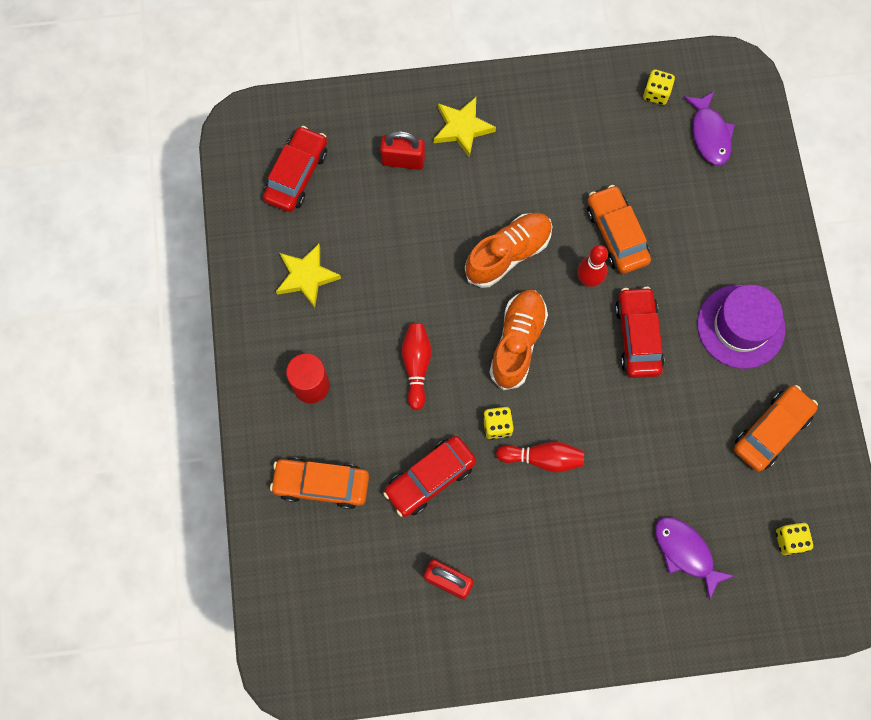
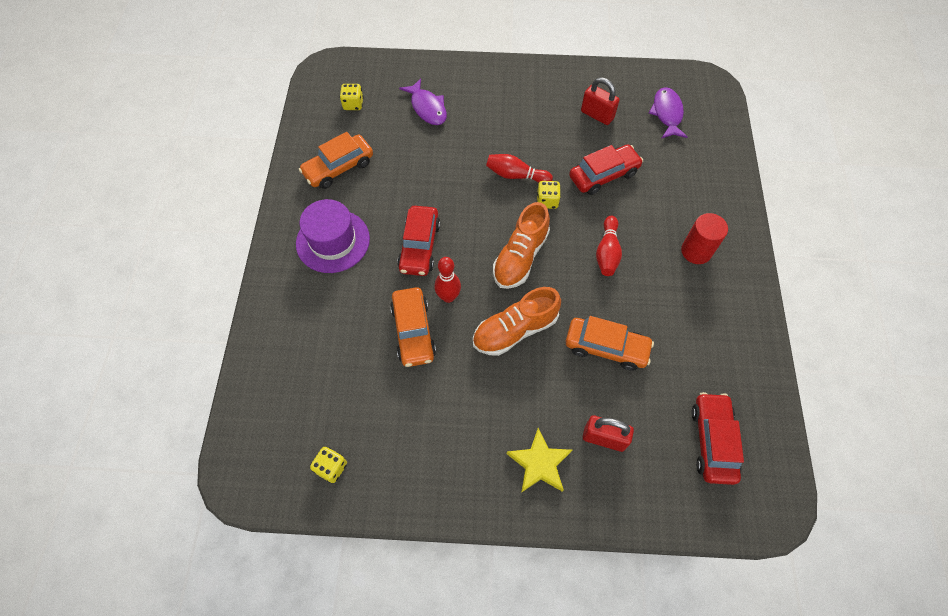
camera: 170 degrees left, 10 degrees down
(297, 175) = (712, 441): red car -> red car turned 150 degrees clockwise
(306, 276) = (701, 340): yellow star -> none
(321, 484) = (687, 183): orange car -> orange car (606, 347)
(709, 134) = (294, 413): purple fish -> purple fish (667, 113)

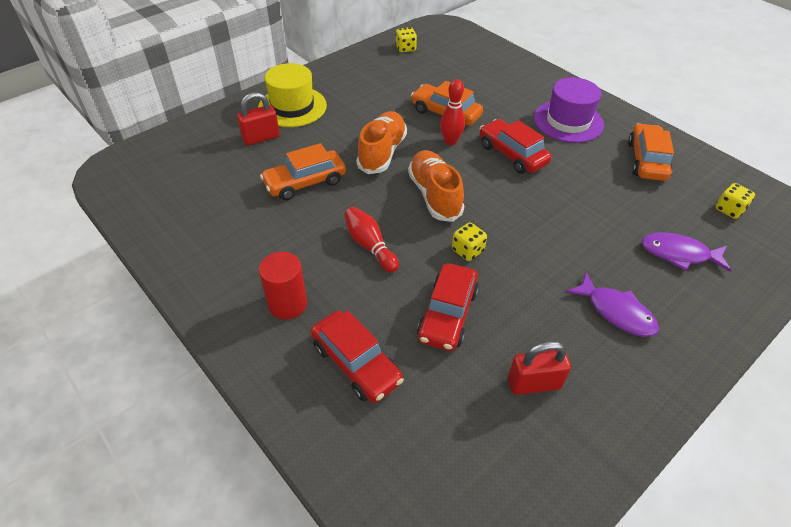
camera: 135 degrees right, 15 degrees down
(516, 175) = (521, 252): red bowling pin -> none
(539, 463) = (292, 107): yellow star -> yellow hat
(667, 113) = (463, 461): purple fish -> purple fish (616, 312)
(712, 441) = (178, 178): red car -> red car (356, 363)

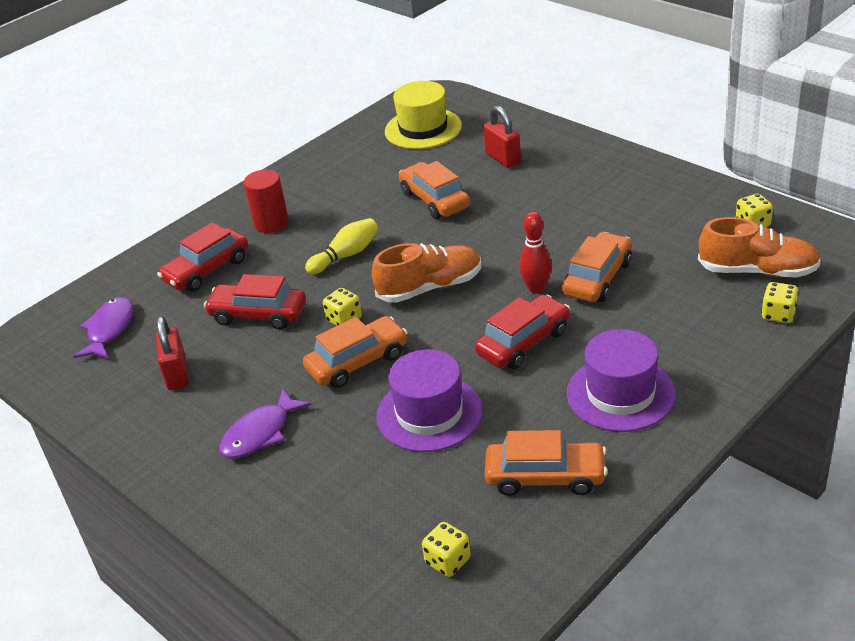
camera: 90 degrees right, 10 degrees down
(292, 107) = (568, 165): yellow hat -> yellow hat (423, 129)
(370, 245) = (346, 255): red bowling pin -> yellow bowling pin
(382, 152) = (499, 240): orange shoe -> orange shoe (757, 271)
(499, 57) = (778, 315): none -> yellow dice
(526, 244) = (357, 362): none -> orange car
(588, 207) = (429, 413): none -> purple hat
(678, 254) = (353, 495): purple fish -> purple fish (109, 329)

